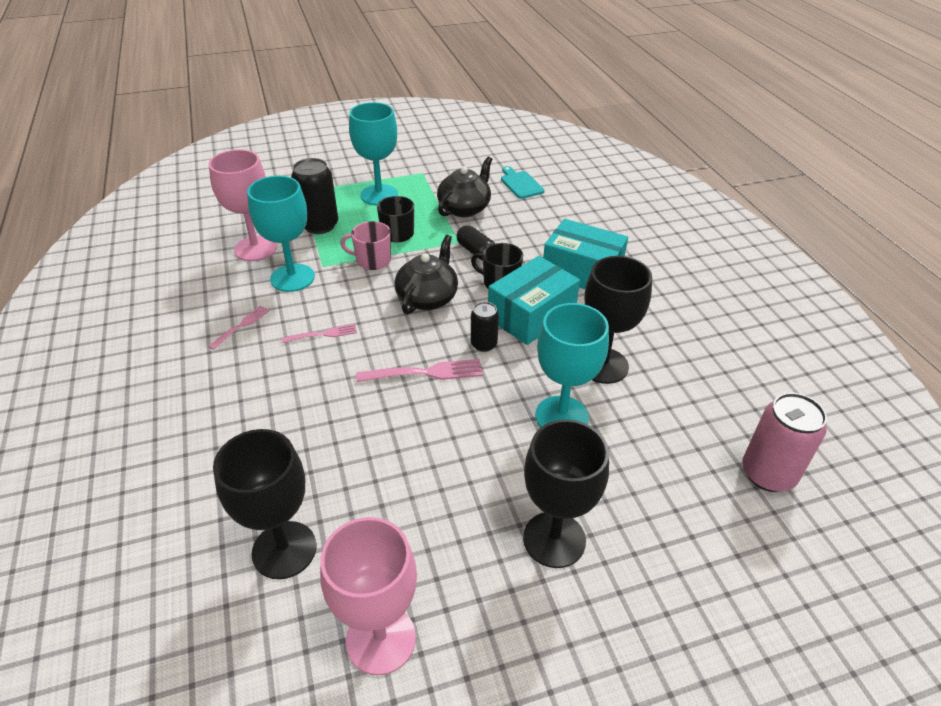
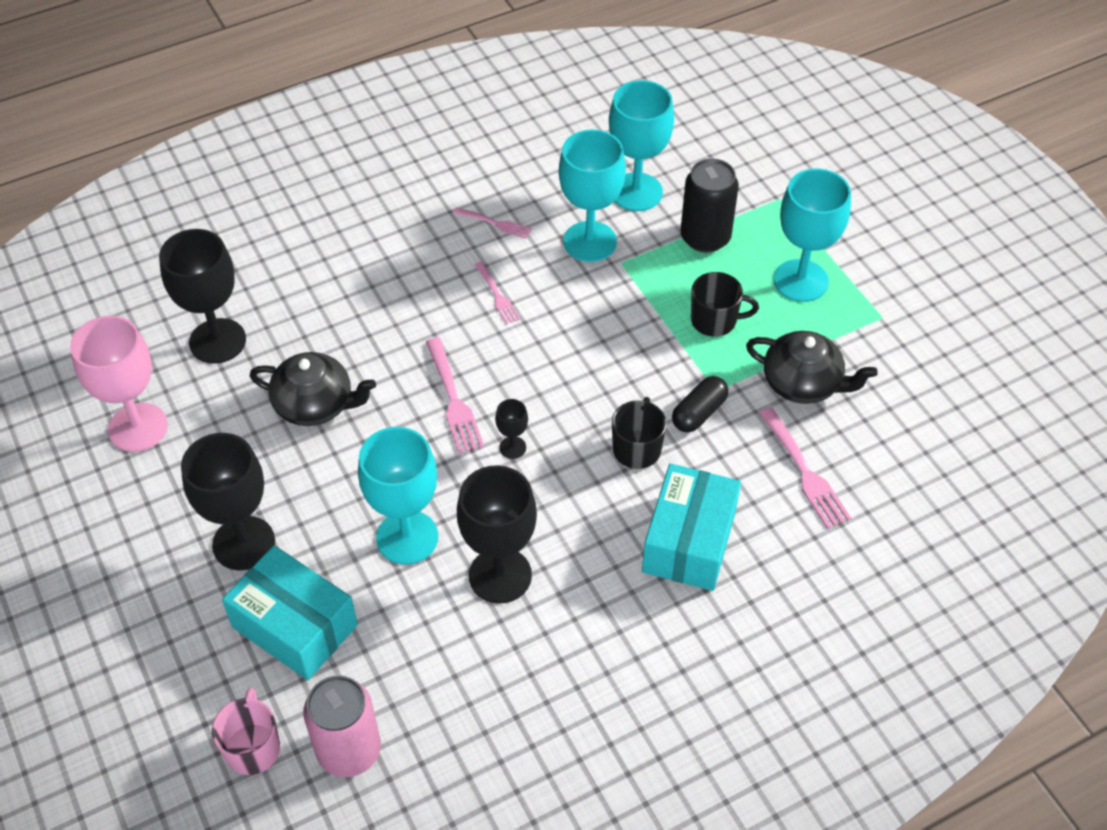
camera: 80 degrees right, 10 degrees up
(255, 248) = (636, 192): pink goblet -> turquoise goblet
(372, 260) = (646, 307): pink mug -> pink mug (253, 748)
(427, 298) = (586, 378): black teapot -> black teapot (315, 405)
(483, 344) = (512, 447): black can -> black goblet
(520, 184) = (899, 443): turquoise cutting board -> none
(531, 315) = (579, 490): turquoise box -> turquoise box (294, 626)
(534, 219) = (804, 471): none -> pink fork

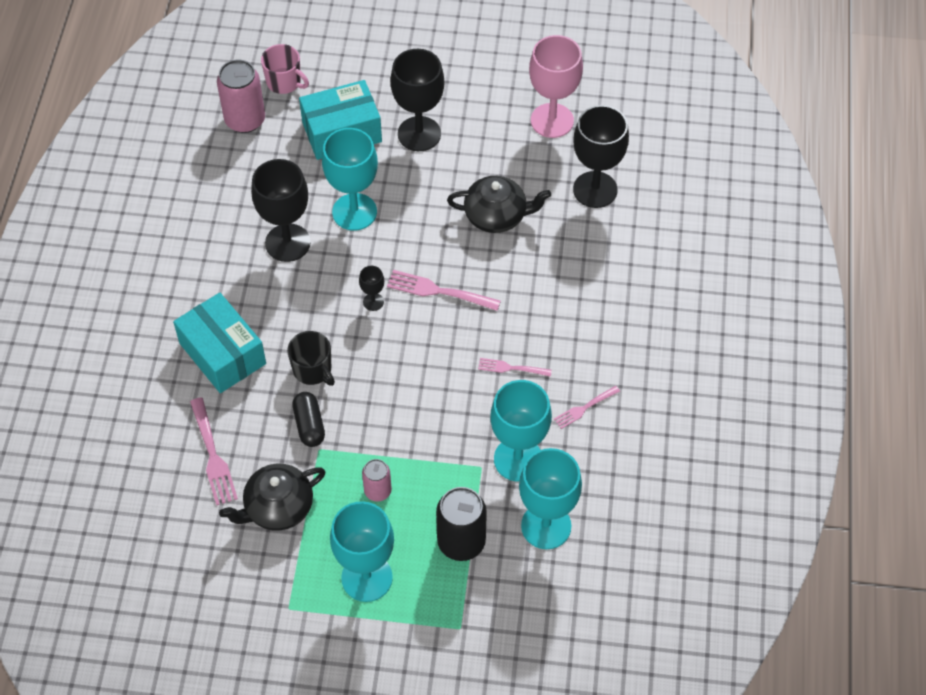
camera: 125 degrees right, 5 degrees up
(315, 405) = (496, 216): black teapot -> black teapot turned 135 degrees counterclockwise
(714, 320) = (377, 491): black mug -> pink can
(804, 471) = (212, 454): pink fork -> pink fork turned 120 degrees counterclockwise

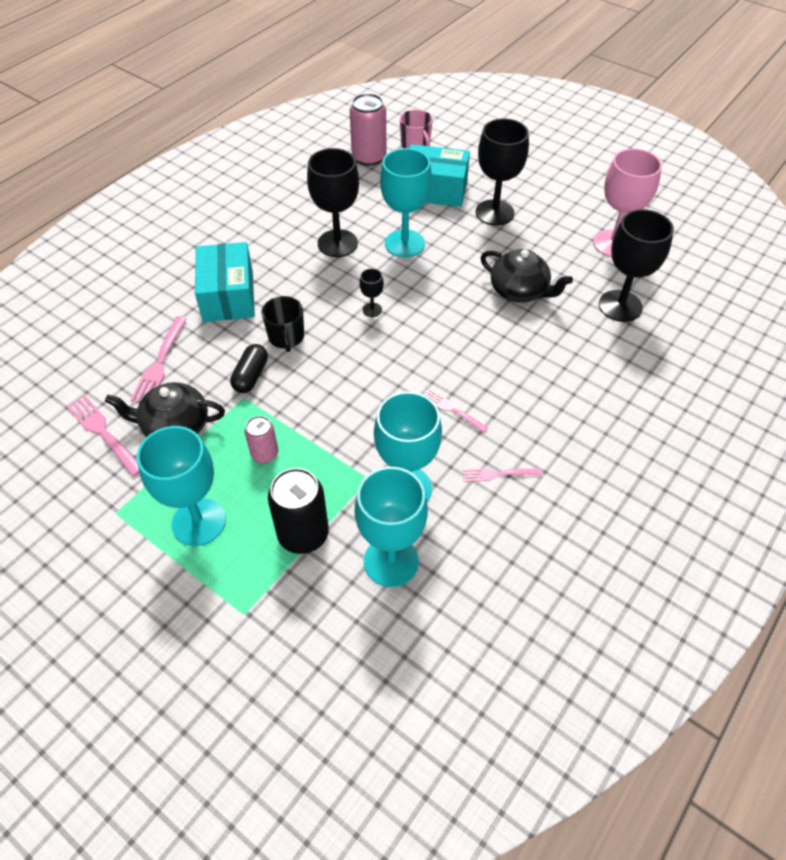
camera: 30 degrees right, 5 degrees down
(440, 291) = (432, 325): pink fork -> pink fork (104, 433)

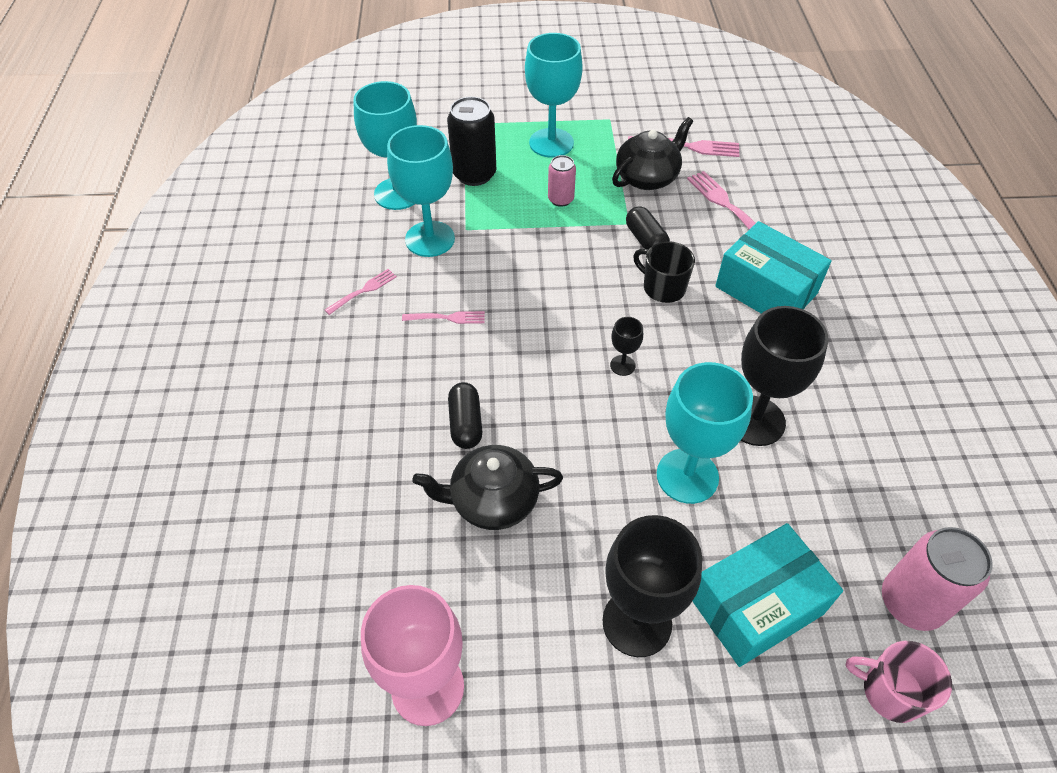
camera: 140 degrees right, 0 degrees up
(500, 336) = (465, 423): none -> black capsule
(620, 306) = (354, 565): black goblet -> none

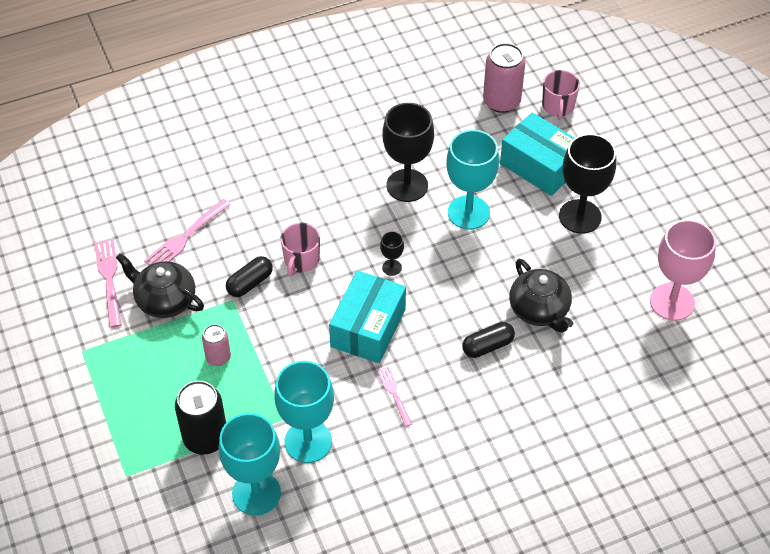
camera: 110 degrees left, 0 degrees up
(363, 291) = (391, 468): pink fork -> none
(551, 143) = (136, 389): turquoise goblet -> none
(663, 287) = (301, 260): black mug -> pink mug
(766, 290) = (278, 197): turquoise box -> turquoise box (368, 328)

